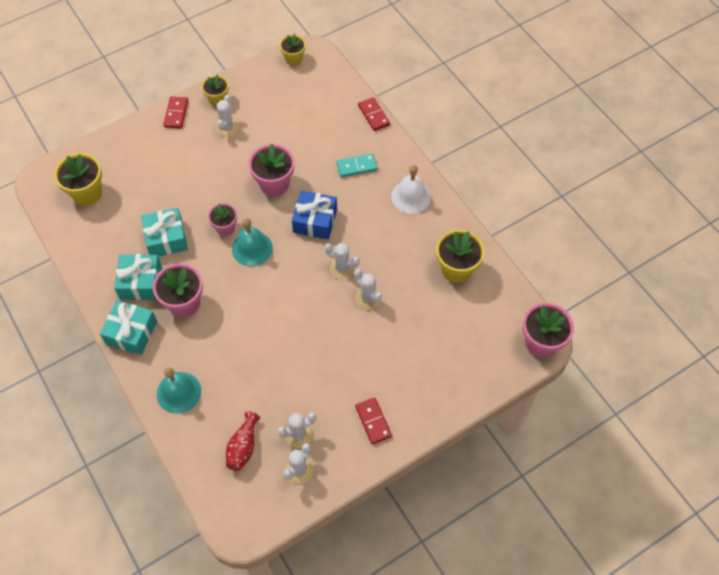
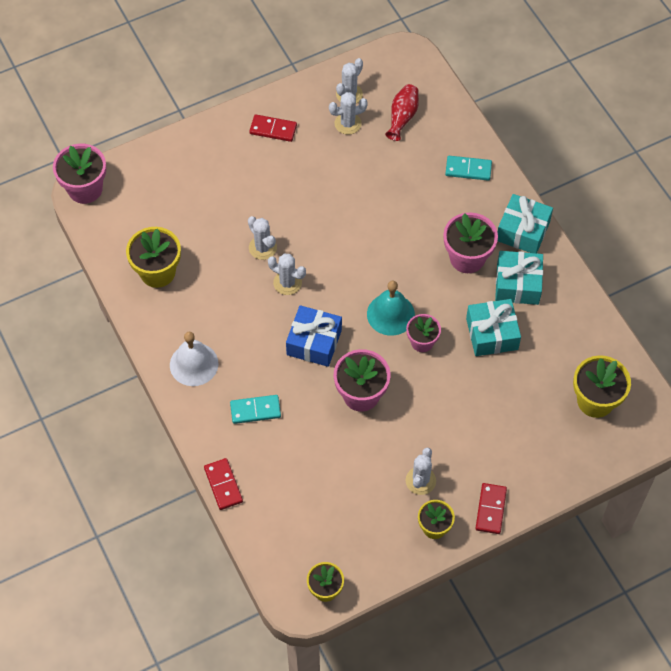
camera: 175 degrees left, 0 degrees up
(179, 392) = (468, 169): turquoise bell -> turquoise domino
(373, 421) = (273, 129): red domino -> red domino turned 60 degrees counterclockwise

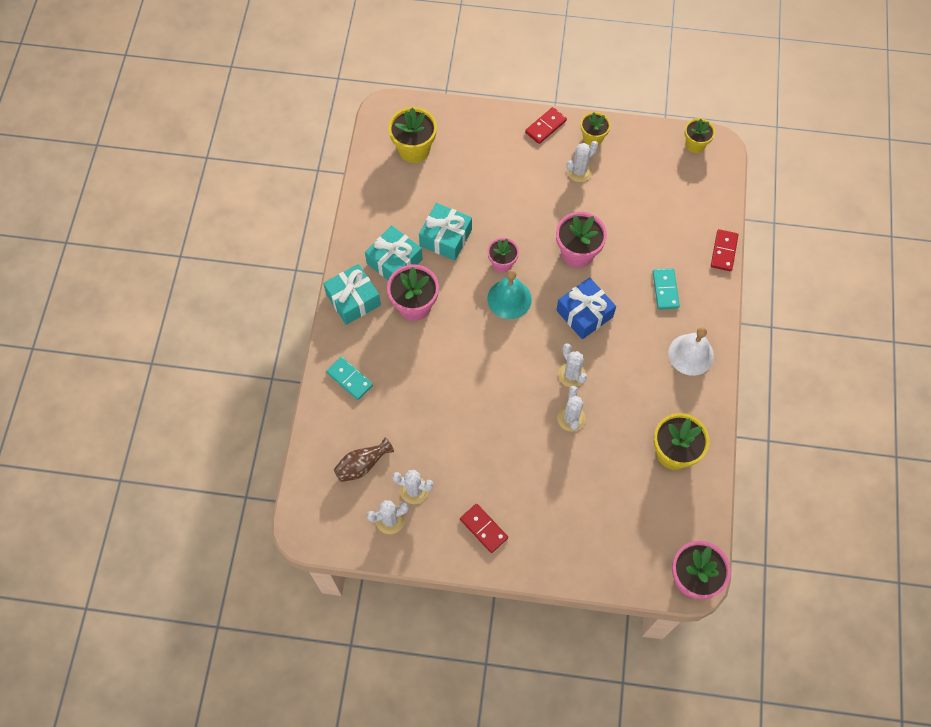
camera: 145 degrees left, 5 degrees up
(255, 410) = (665, 290): turquoise domino -> turquoise domino turned 60 degrees clockwise
(402, 117) = (362, 465): red vase -> brown vase

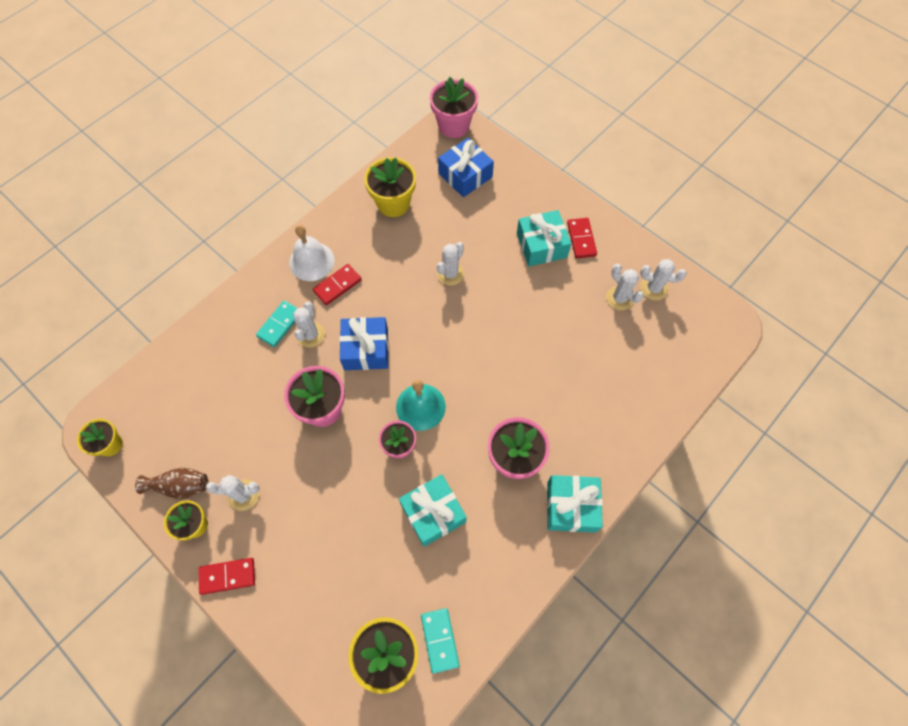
camera: 145 degrees left, 0 degrees up
(349, 379) = (621, 426): turquoise domino -> turquoise domino (440, 640)
(362, 465) = (653, 344): brown vase -> brown vase (180, 486)
(394, 261) = (503, 521): turquoise gift -> turquoise gift (541, 245)
(571, 375) = (421, 306): white cactus -> white cactus (310, 335)
(636, 527) = (465, 175): none -> blue gift
(723, 251) = (198, 325): red domino -> red domino (337, 286)

